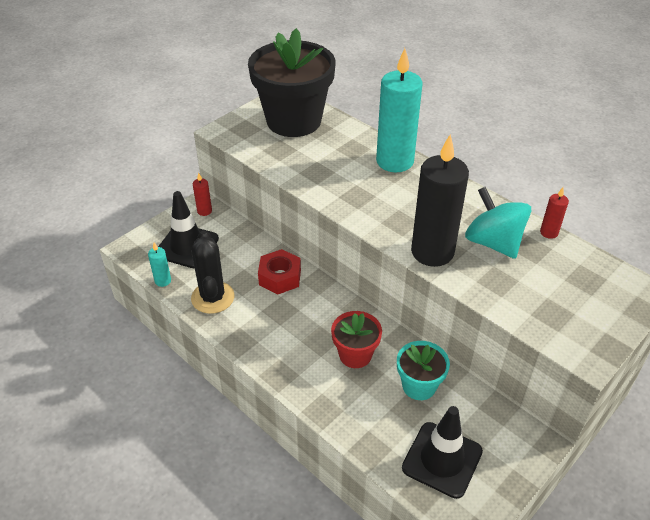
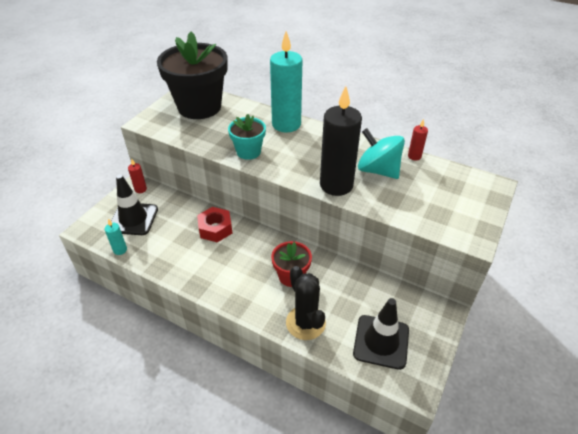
camera: 15 degrees left, 0 degrees up
(213, 297) = (165, 255): black cactus -> black cactus (305, 323)
(419, 386) = (346, 289): turquoise flower pot -> turquoise flower pot (248, 152)

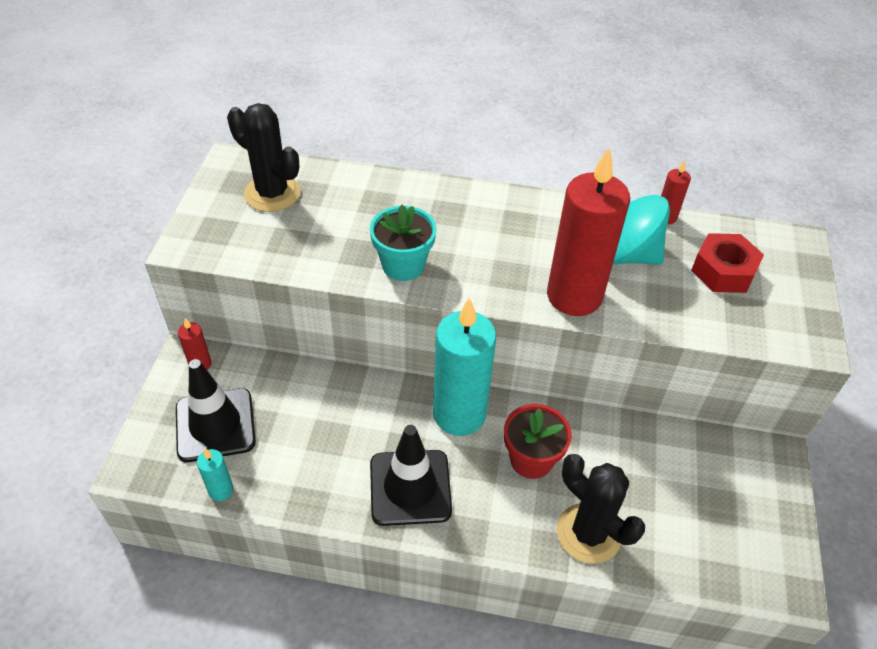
camera: 20 degrees left, 5 degrees up
(199, 107) = (272, 193): black flower pot -> black cactus
(215, 229) = (369, 407): red nut -> red nut (723, 271)
(286, 124) = (440, 199): turquoise candle -> turquoise candle (459, 414)
(336, 185) = (574, 296): black candle -> red candle
(381, 342) = (710, 531): black traffic cone -> black traffic cone (410, 487)

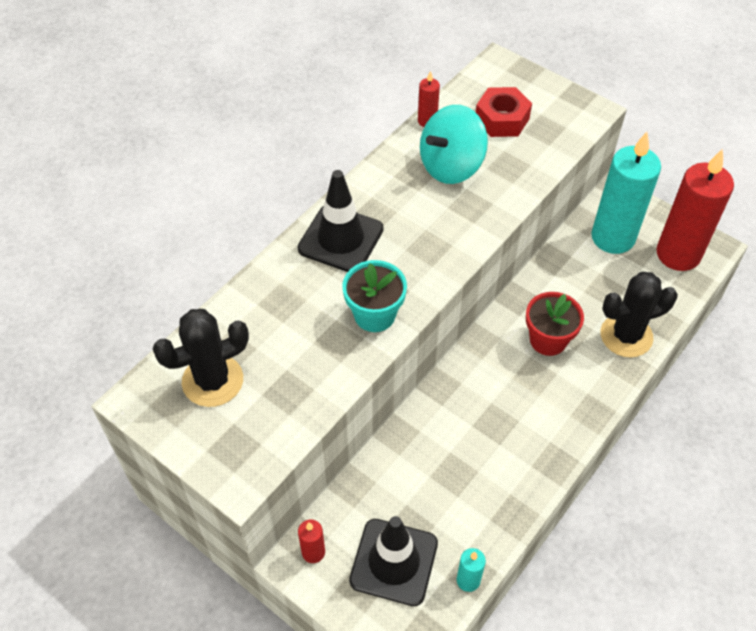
camera: 60 degrees left, 5 degrees up
(410, 487) = (534, 433): black traffic cone -> black traffic cone (340, 239)
(459, 414) = (481, 368): turquoise candle -> turquoise candle (613, 237)
(574, 296) = (476, 218): red candle -> red candle (678, 254)

